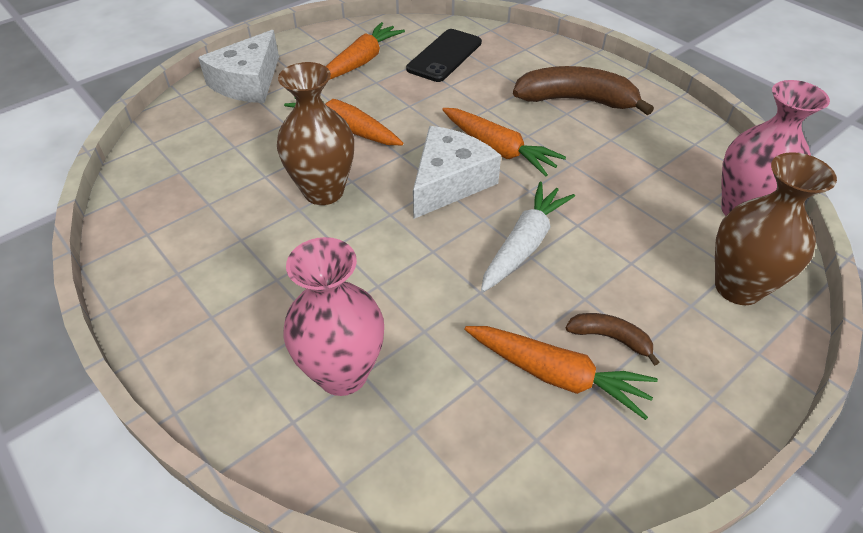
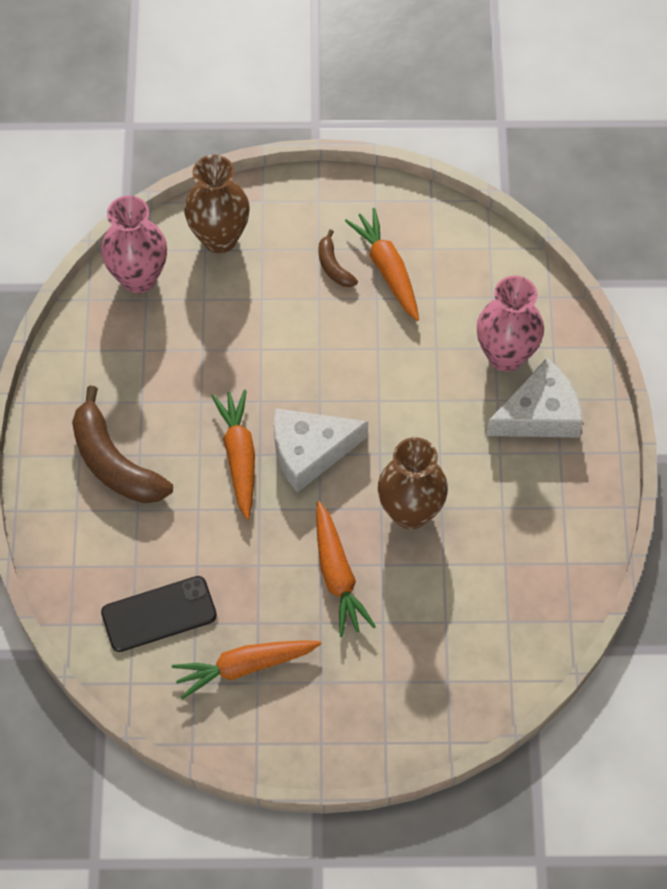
camera: 140 degrees left, 15 degrees up
(248, 82) = (375, 714): white cheese -> white cheese (539, 414)
(524, 244) = (314, 360): white carrot -> none

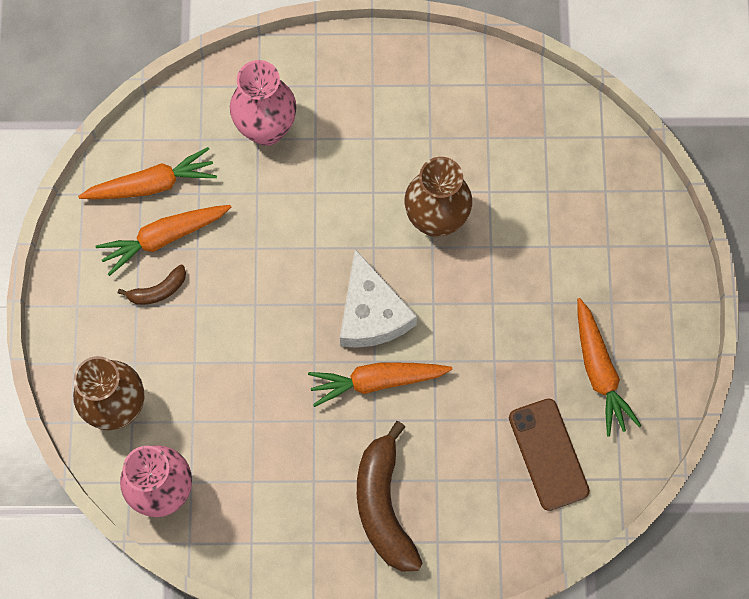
camera: 90 degrees left, 10 degrees up
(114, 462) = (384, 505): brown banana -> brown banana turned 120 degrees clockwise
(159, 614) = (548, 454): black phone -> brown phone
(337, 575) = (503, 287): orange carrot -> orange carrot (152, 184)
(539, 414) = (331, 101): white cheese -> none

